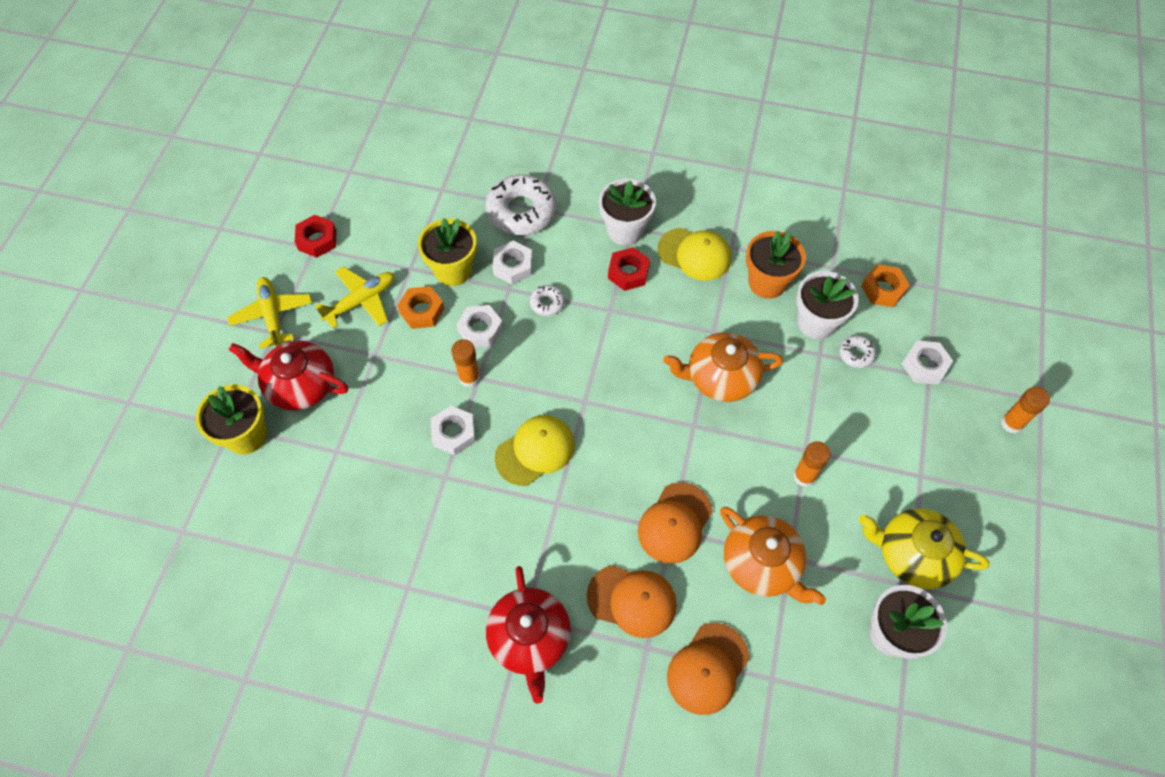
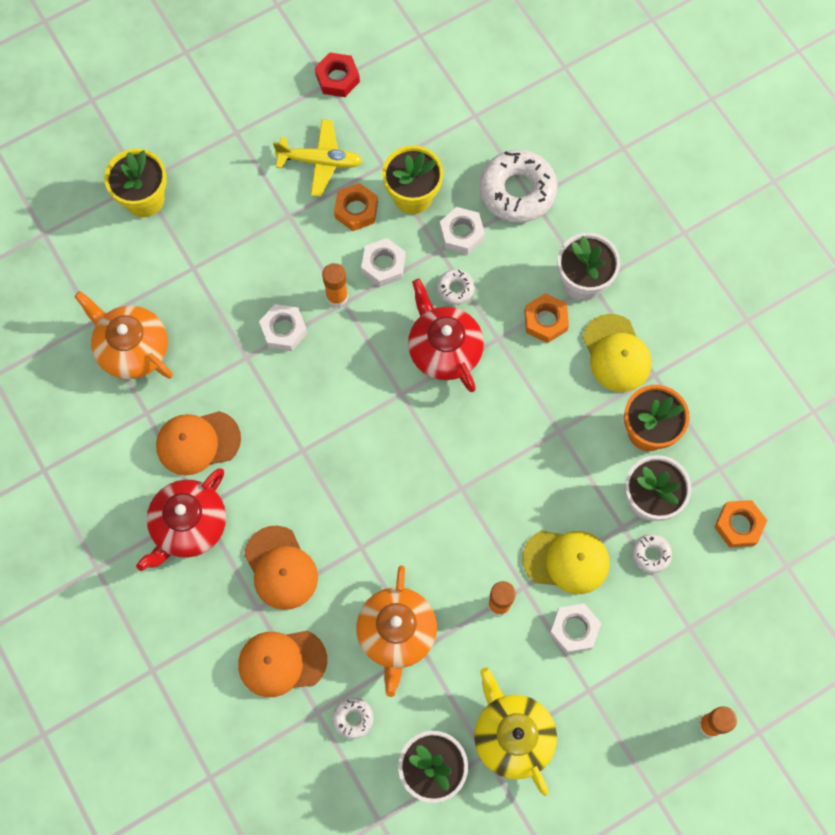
camera: 45 degrees right, 10 degrees up
(273, 315) = (247, 116): yellow plane -> none
(300, 385) = (215, 192): red teapot -> red teapot (444, 349)
(535, 451) = (326, 397): yellow cap -> yellow cap (566, 561)
(628, 272) = (545, 320): red nut -> orange nut
(675, 523) = (368, 545): orange cap -> orange cap (198, 442)
(720, 377) = (522, 471): orange teapot -> orange teapot (132, 348)
(801, 655) = (353, 718): none -> white donut
(924, 366) = (695, 616): white nut -> white nut (574, 629)

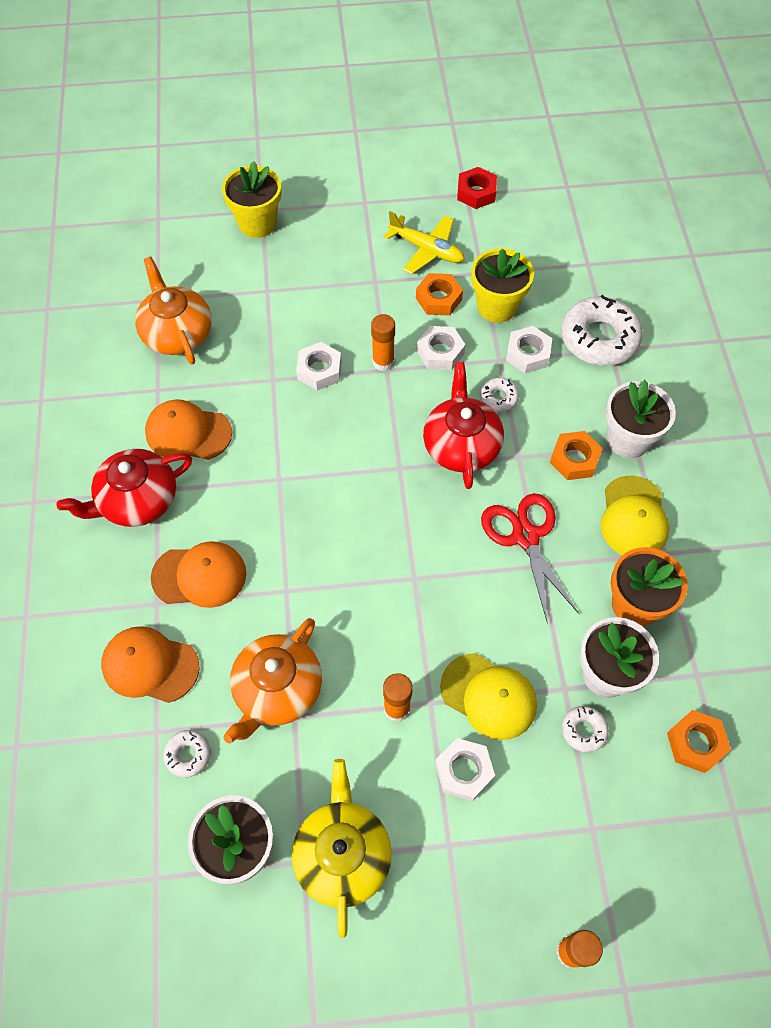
camera: 25 degrees right, 10 degrees down
(281, 568) = (199, 576): orange cap -> orange cap turned 90 degrees counterclockwise
(535, 410) = (525, 537): none -> red scissors

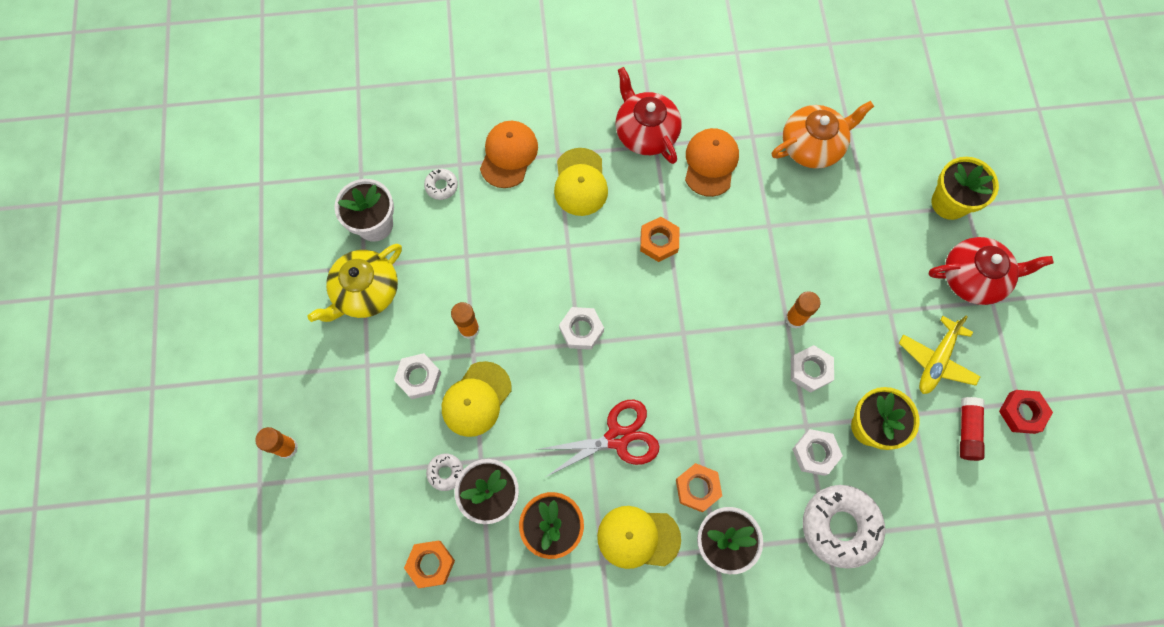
camera: 90 degrees right, 10 degrees up
(199, 576) = (580, 182): orange cap -> yellow cap
(277, 689) = (487, 243): orange teapot -> none
(319, 370) = (781, 264): white nut -> white nut (581, 330)
(342, 855) = (365, 292): yellow teapot -> yellow teapot turned 135 degrees clockwise
(438, 299) = (874, 370): orange nut -> orange nut (659, 241)
(461, 445) = (708, 386): red teapot -> red teapot (974, 277)
(496, 233) = (967, 431): none -> red glue stick
(498, 398) = (762, 422): white donut -> none

